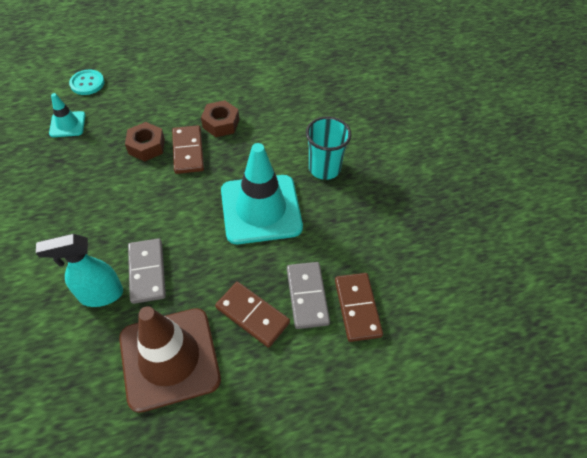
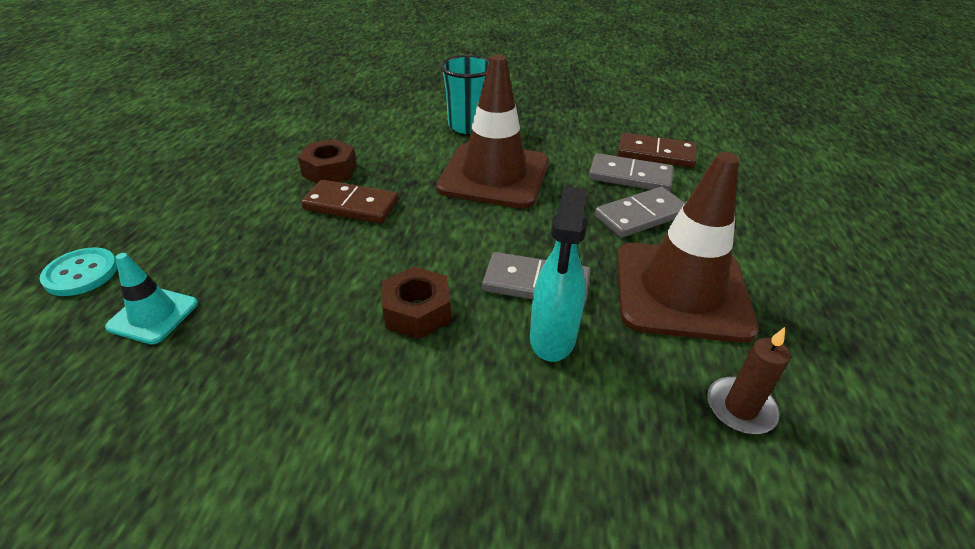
camera: 65 degrees left, 15 degrees down
(69, 408) = (740, 408): none -> brown candle
(146, 146) = (303, 238): brown nut -> brown nut (417, 311)
(252, 315) = (640, 215): brown domino -> grey domino
(261, 209) = (494, 175): turquoise traffic cone -> brown traffic cone

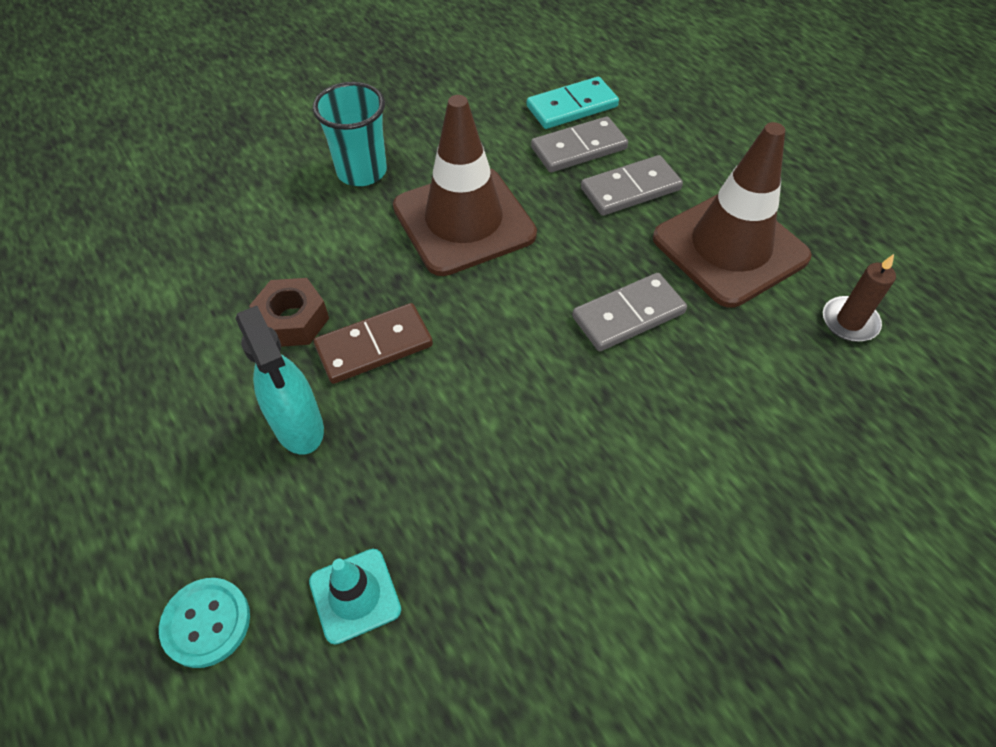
camera: 40 degrees left, 15 degrees up
(417, 311) = (573, 409): brown nut -> none
(552, 338) = (692, 356): turquoise spray bottle -> turquoise spray bottle (299, 427)
(640, 215) = (630, 189): grey domino -> grey domino turned 45 degrees clockwise
(656, 154) = (572, 107): brown domino -> turquoise domino

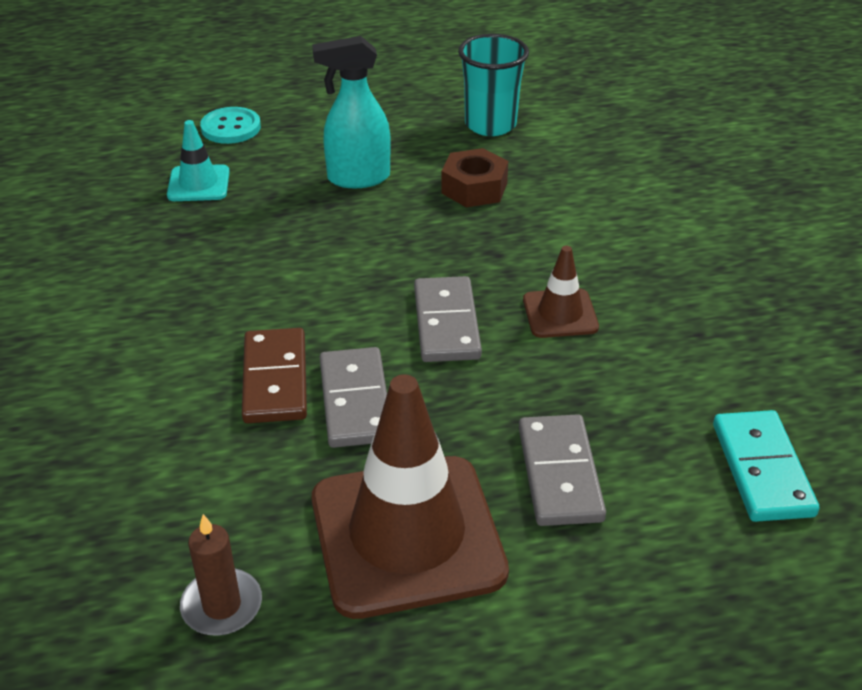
camera: 110 degrees right, 15 degrees down
(362, 171) = (673, 256): turquoise cup -> turquoise cup (490, 124)
(374, 346) = (418, 226): brown domino -> brown domino (275, 379)
(464, 221) = (560, 314): brown traffic cone -> brown traffic cone, size x0.48
(579, 148) = (662, 448): grey domino -> grey domino (446, 323)

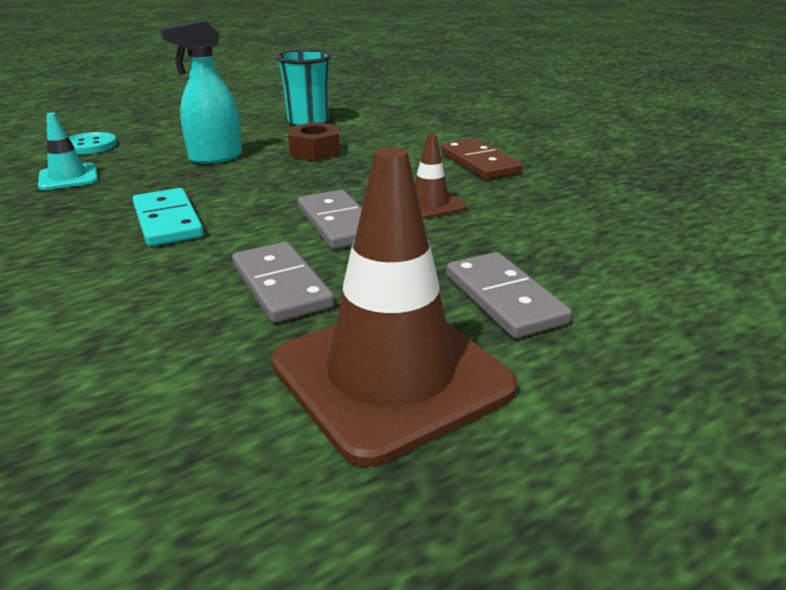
camera: 20 degrees left, 10 degrees down
(222, 605) = (204, 496): brown candle -> none
(275, 379) = (192, 285): brown domino -> brown domino (479, 163)
(761, 469) = (662, 263): turquoise domino -> turquoise domino (167, 221)

